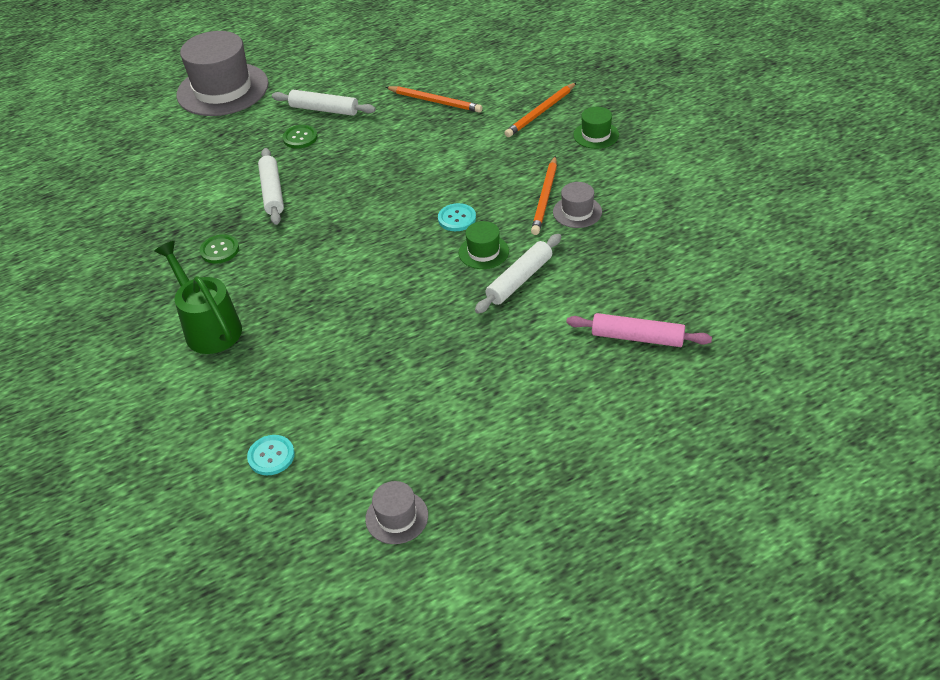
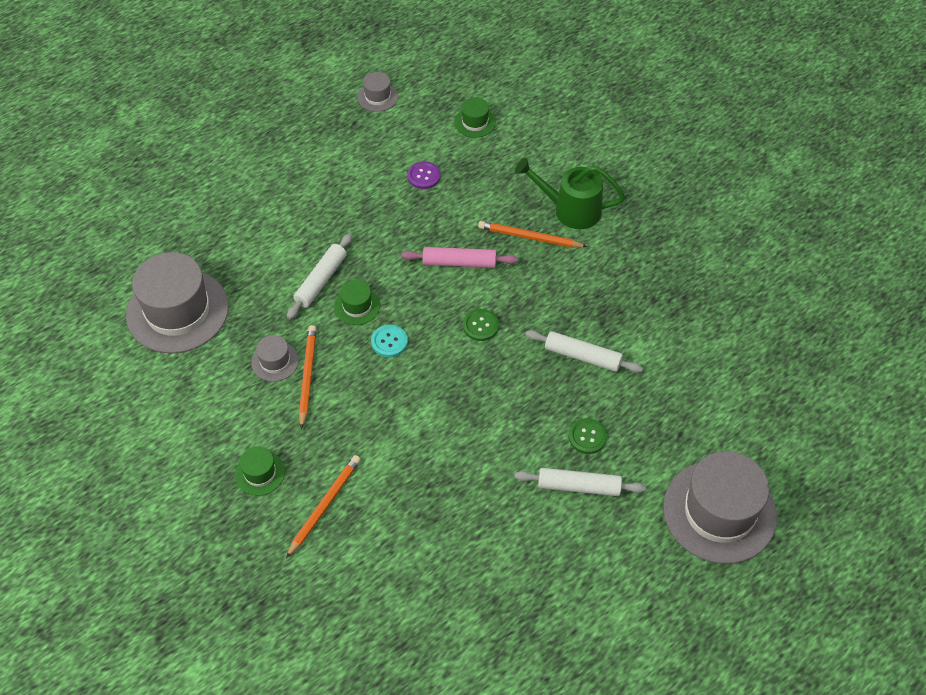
camera: 165 degrees right, 10 degrees up
(208, 327) = (569, 209): green watering can -> green watering can turned 150 degrees clockwise
(219, 250) = (600, 283): green button -> green button (480, 326)
(271, 456) = (475, 122): turquoise button -> green hat
(272, 192) = (583, 356): white rolling pin -> white rolling pin turned 45 degrees counterclockwise
(367, 386) = (424, 176): none -> purple button
(435, 101) = (452, 513): orange pencil -> orange pencil (530, 237)
(637, 337) = (220, 237): pink rolling pin -> pink rolling pin (459, 262)
(684, 265) = (177, 311): none -> grey hat

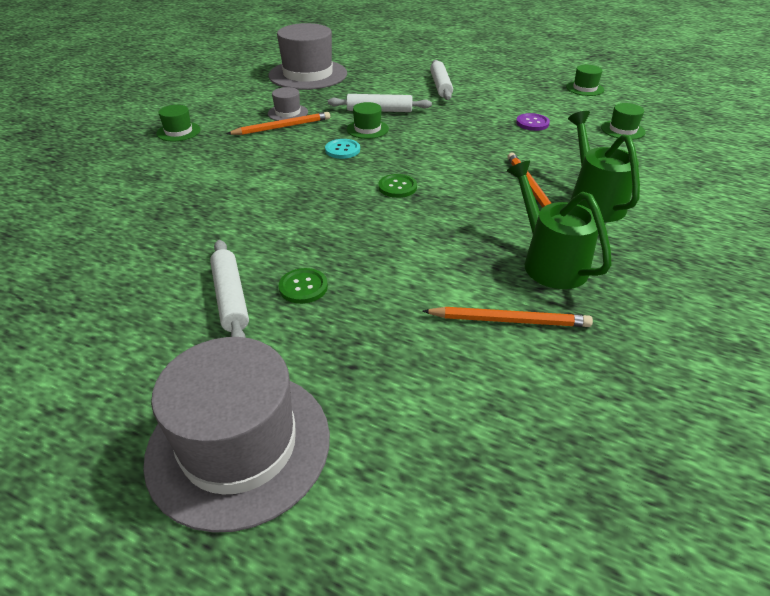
camera: 65 degrees right, 15 degrees down
(324, 506) = (155, 163): orange pencil -> orange pencil (509, 320)
(377, 97) = (584, 88): grey hat -> green hat
(459, 262) = (459, 160): pink rolling pin -> none
(583, 356) = (411, 256): white rolling pin -> white rolling pin (440, 86)
(628, 278) = (548, 261): none -> green watering can

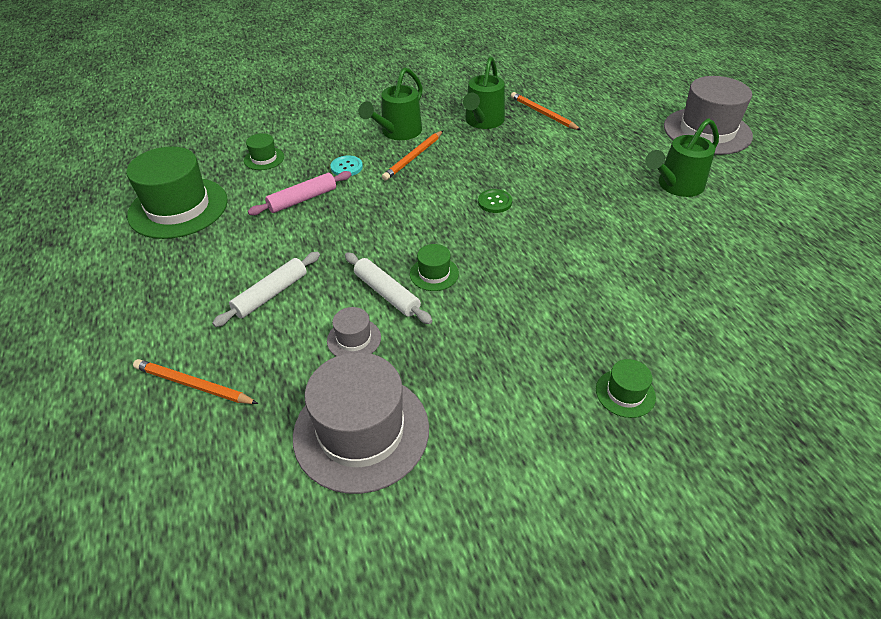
camera: 135 degrees left, 5 degrees up
(230, 298) = (676, 186): white rolling pin -> green watering can
(282, 127) = (508, 328): orange pencil -> orange pencil (194, 385)
(288, 113) = (477, 351): grey hat -> grey hat (354, 339)
(303, 287) = (628, 172): green button -> none
(342, 150) = (488, 260): turquoise button -> turquoise button (346, 167)
(532, 123) = (302, 199): purple button -> pink rolling pin
(584, 88) = (178, 208): green hat -> green hat, size x2.21

